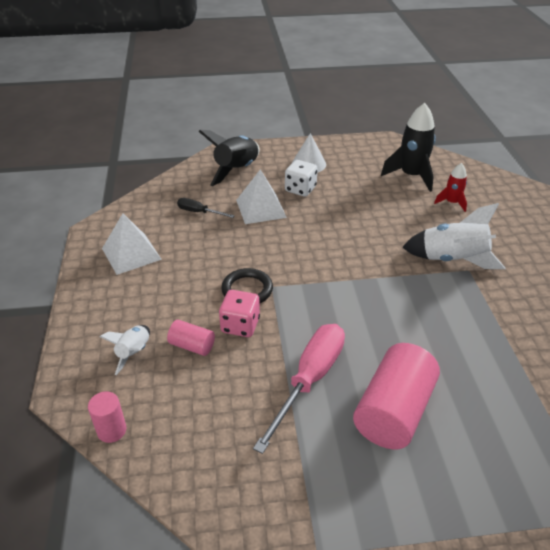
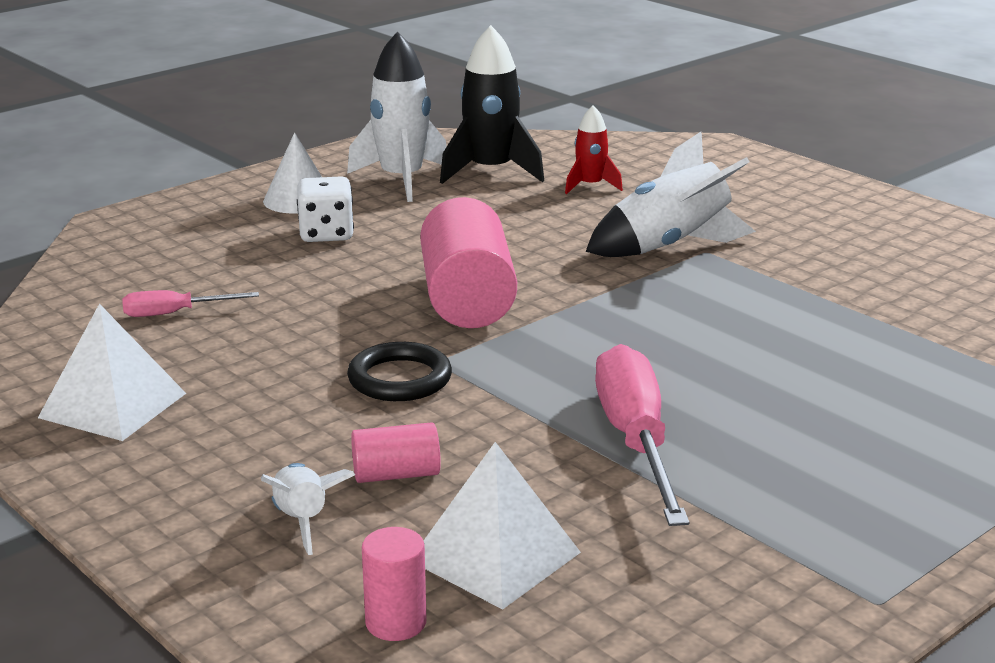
camera: 35 degrees left, 15 degrees down
(199, 212) = (174, 313): black screwdriver -> pink screwdriver
(236, 170) = (173, 241): black rocket -> none
(240, 325) = (445, 422): pink dice -> none
(261, 208) = (287, 276): white pyramid -> white pyramid (495, 556)
(365, 167) = (402, 180): none -> white rocket
(393, 411) = (792, 427): pink cylinder -> pink cylinder (467, 299)

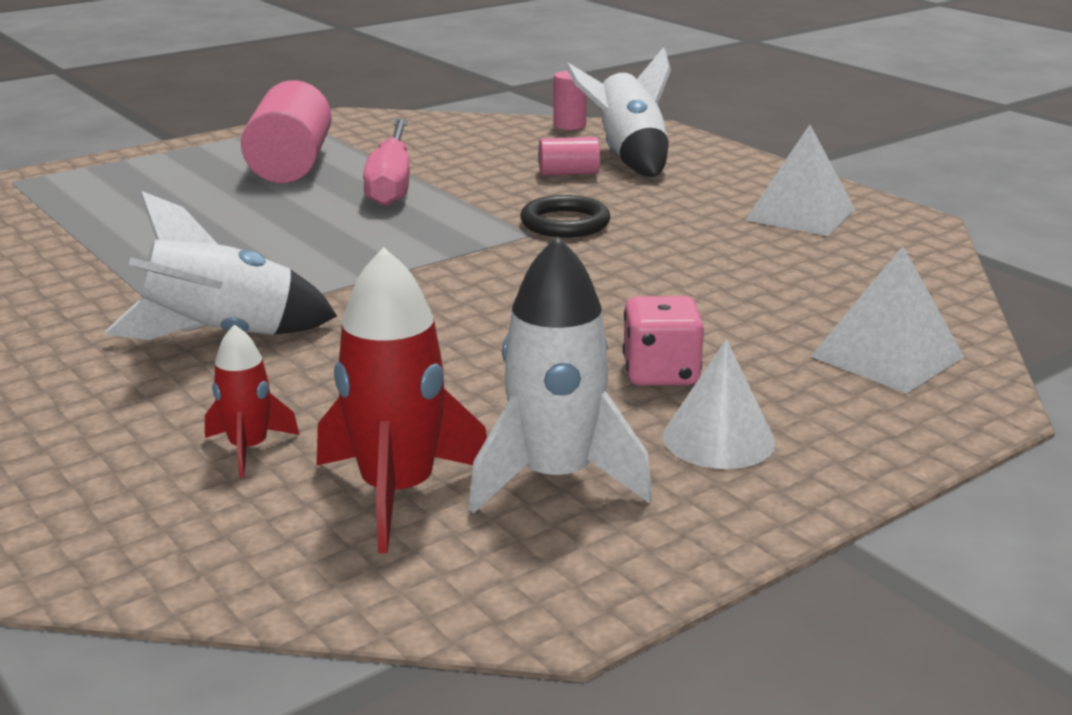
camera: 175 degrees left, 0 degrees up
(174, 313) = (799, 282): pink screwdriver -> none
(302, 521) = (629, 157): white rocket -> white rocket, size x1.81
(326, 234) = (661, 373): white dice -> pink dice
(467, 299) = (491, 284): pink cylinder -> pink cylinder (291, 165)
(491, 171) = (397, 492): black rocket -> red rocket
(495, 556) = (510, 142): white pyramid -> white pyramid (887, 356)

